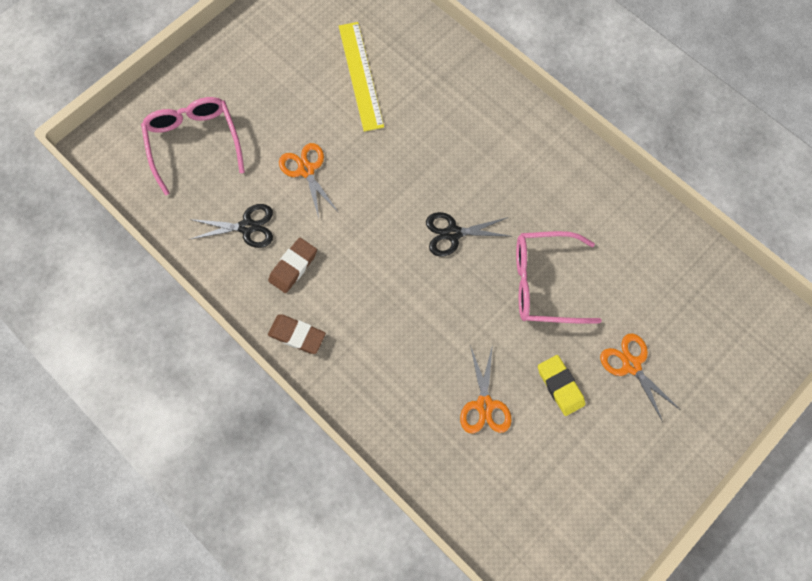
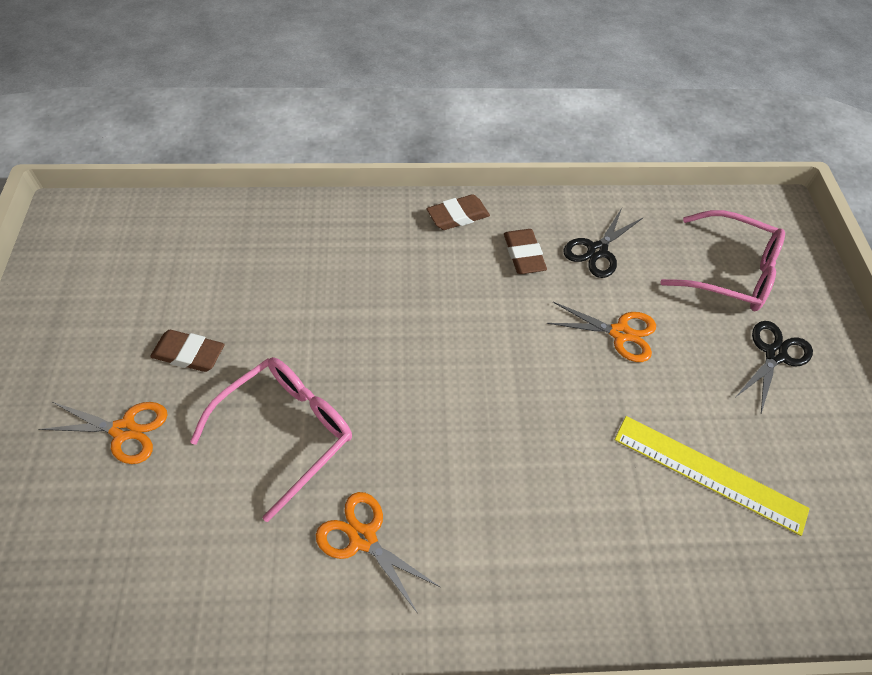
camera: 130 degrees right, 15 degrees down
(453, 233) = (426, 398): black scissors -> black scissors (775, 355)
(484, 405) = (250, 287): orange scissors -> orange scissors (363, 538)
(560, 386) = (189, 354): yellow eraser -> brown eraser

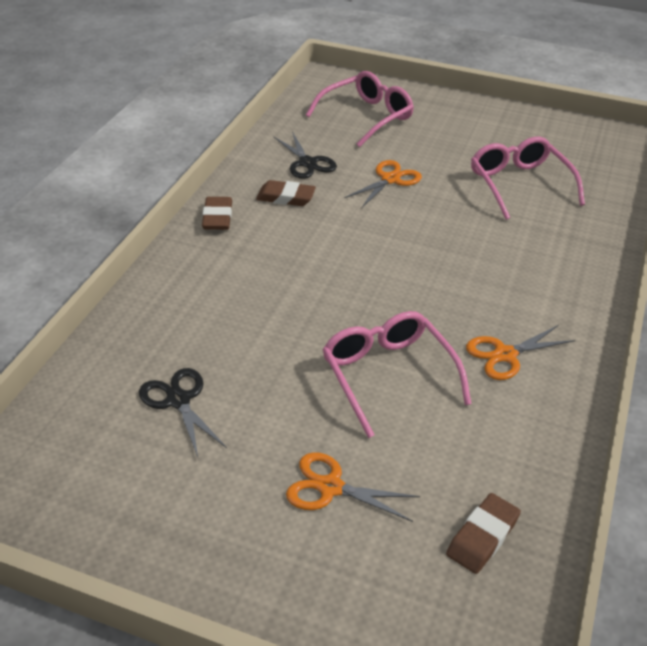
camera: 65 degrees left, 15 degrees down
(124, 430) = (330, 487): orange scissors -> orange scissors turned 105 degrees counterclockwise
(189, 354) = (264, 423): brown eraser -> brown eraser (482, 537)
(708, 473) = (519, 184): yellow ruler -> pink glasses
(775, 355) = (444, 127): black scissors -> black scissors (178, 400)

